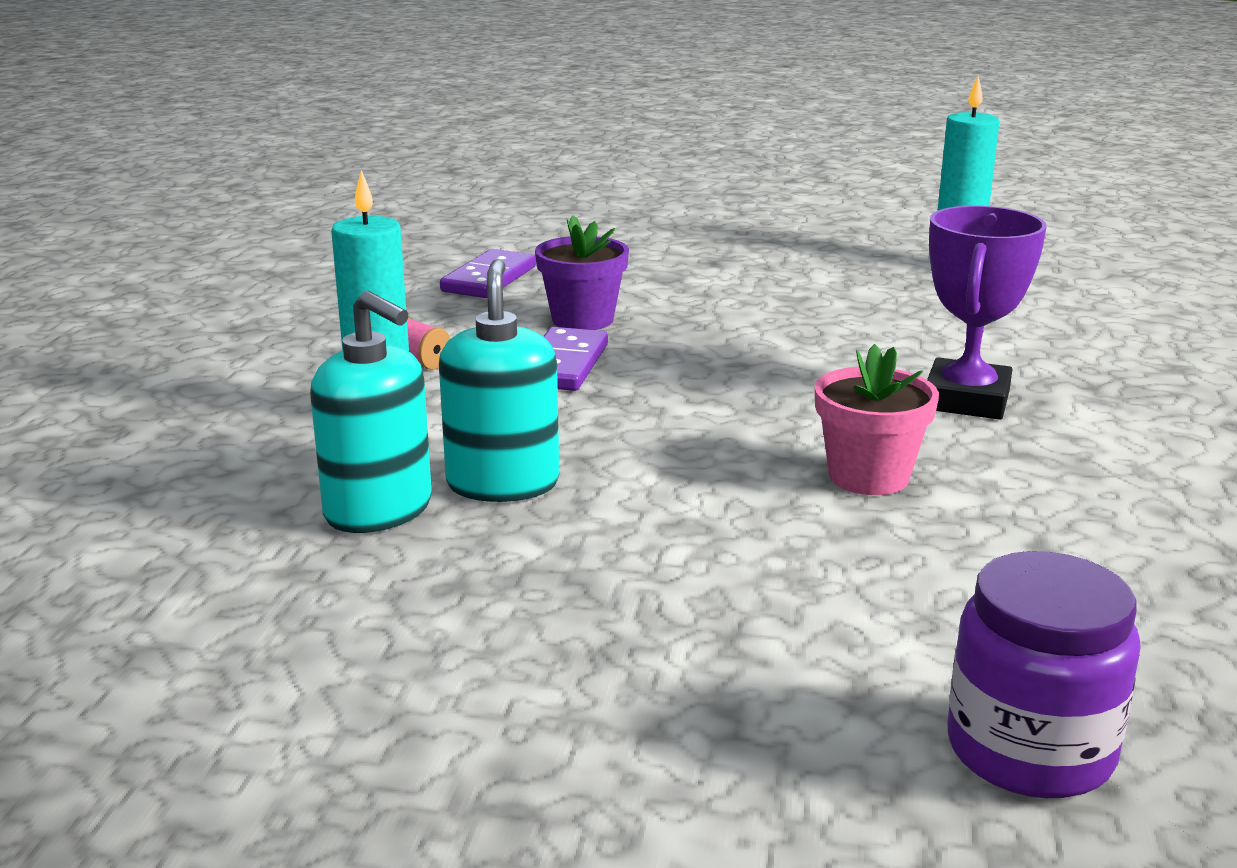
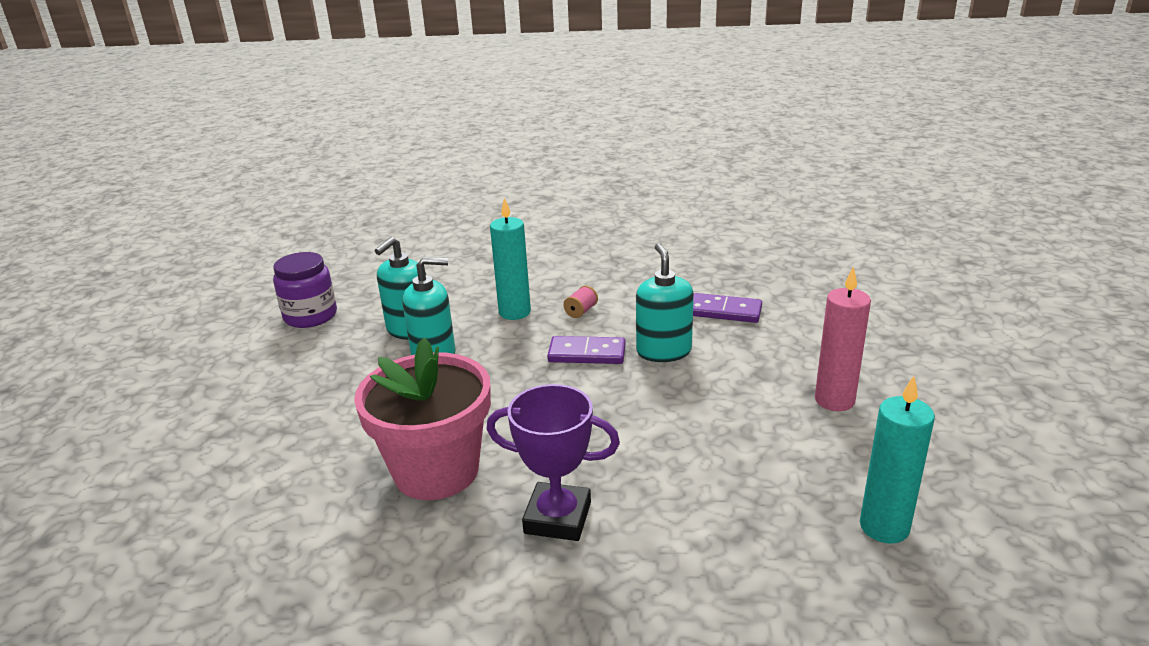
camera: 85 degrees right, 5 degrees up
(582, 320) = (663, 351): purple flower pot -> turquoise soap dispenser
(735, 255) = (834, 400): none -> pink candle
(868, 477) = (436, 471): pink flower pot -> pink flower pot, size x1.77
(1030, 750) = (161, 519): purple jar -> purple jar (310, 316)

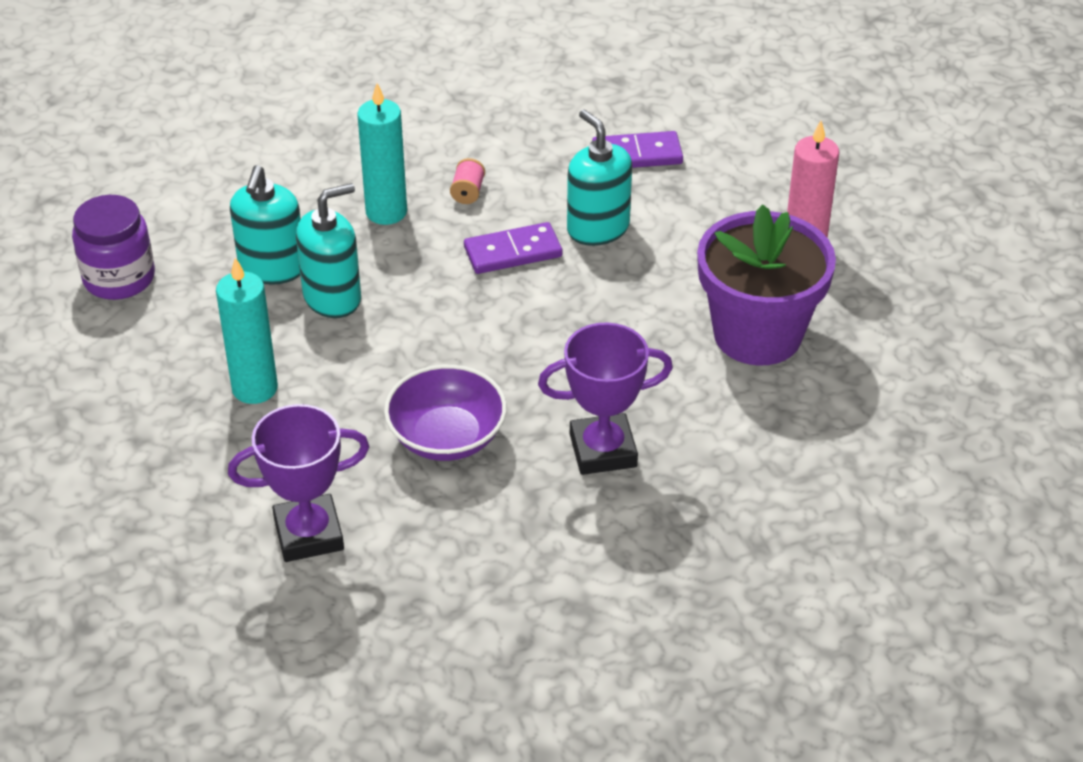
camera: 25 degrees left, 15 degrees up
(267, 518) = (308, 534): none -> purple trophy
(436, 471) = (447, 437): pink flower pot -> purple bowl
(757, 456) = (757, 334): none -> purple flower pot
(884, 527) = (897, 377): turquoise candle -> turquoise candle (255, 388)

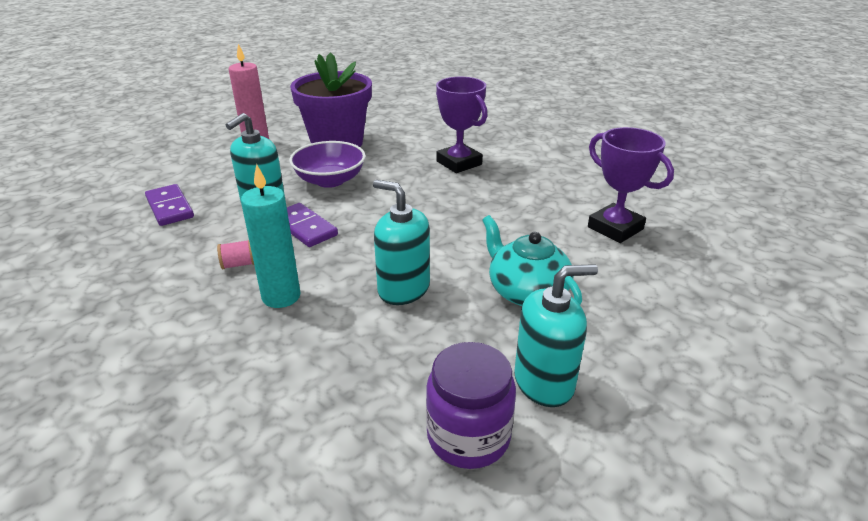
camera: 115 degrees left, 10 degrees down
(255, 388) = (526, 291): turquoise candle -> turquoise teapot
(272, 268) = (389, 334): turquoise soap dispenser -> turquoise soap dispenser (544, 382)
(447, 437) = (494, 206): purple bowl -> purple bowl (330, 180)

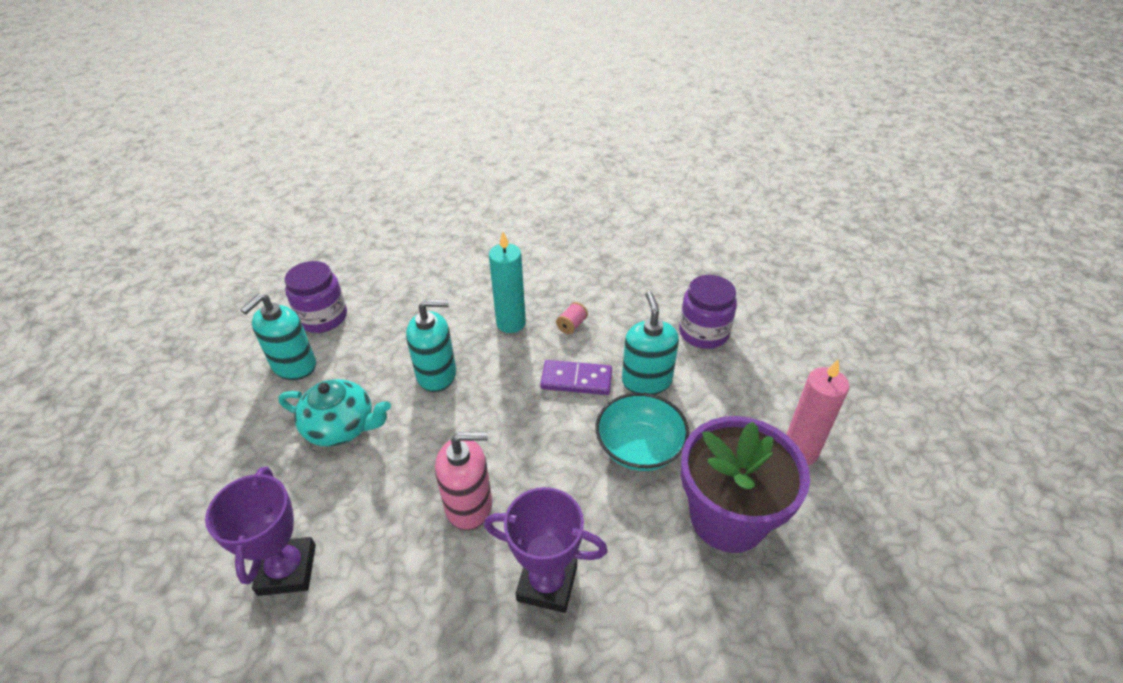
camera: 140 degrees right, 10 degrees up
(170, 207) = (703, 333): purple domino -> purple jar
(330, 180) = (639, 447): purple bowl -> turquoise bowl
(468, 204) = (469, 505): none -> pink soap dispenser
(615, 228) = (287, 569): purple trophy -> purple trophy turned 75 degrees clockwise

